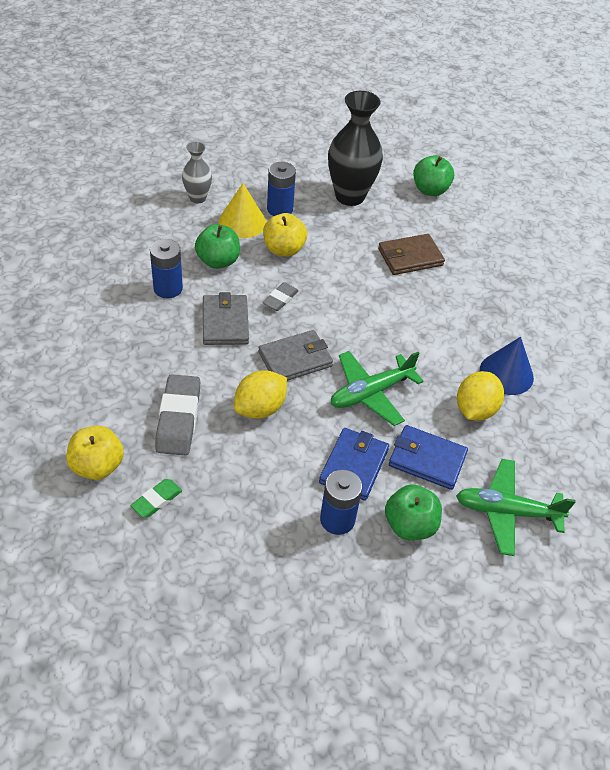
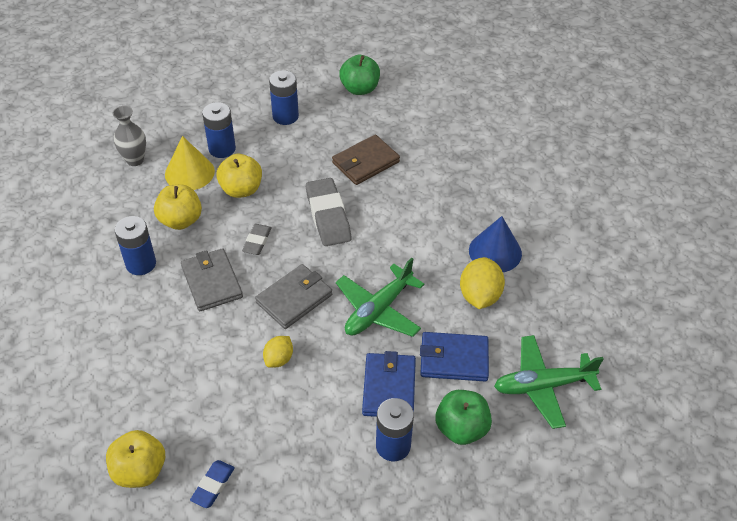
camera: 15 degrees left, 0 degrees up
(157, 500) = (213, 485): green eraser -> blue eraser
(178, 418) = (203, 395): grey eraser -> grey eraser (328, 216)
(218, 261) = (180, 220): green apple -> yellow apple
(260, 408) = (279, 359): yellow lemon -> yellow lemon, size x0.61
(350, 196) = (285, 116): black vase -> blue battery

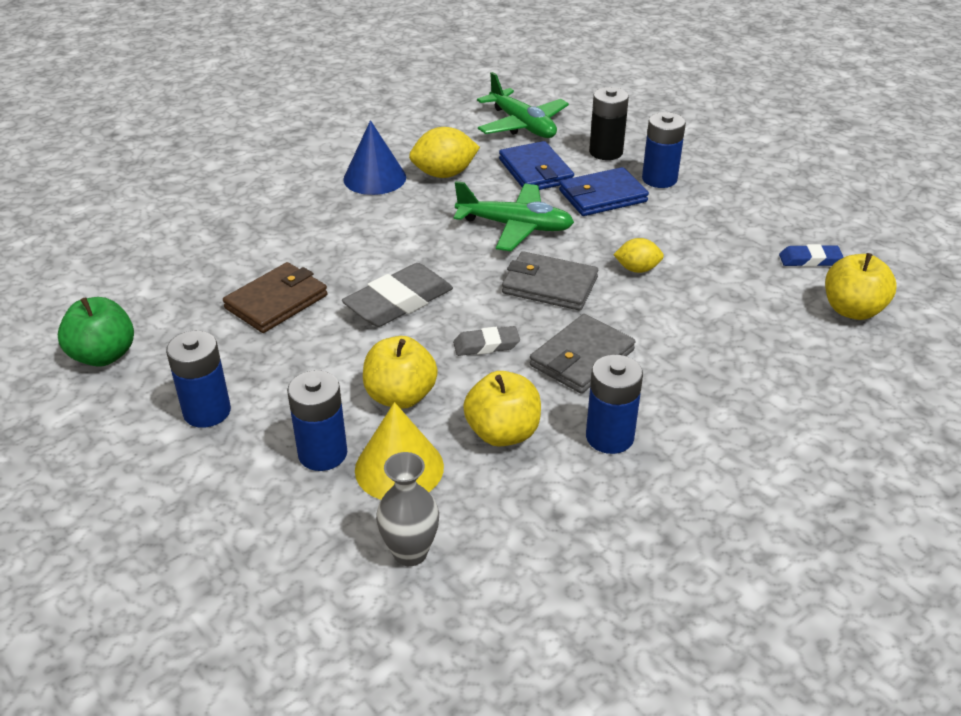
camera: 115 degrees left, 10 degrees down
(365, 162) = (276, 302): brown wallet -> brown wallet turned 75 degrees counterclockwise
(461, 428) = (606, 152): green apple -> black battery

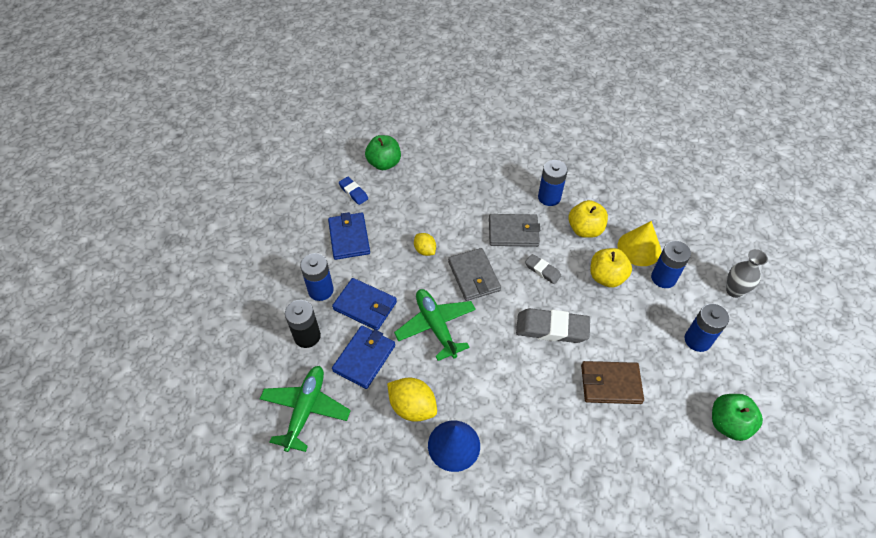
camera: 130 degrees left, 15 degrees up
(410, 552) = (666, 217): grey vase -> grey vase (734, 291)
(723, 225) = (349, 237): none -> blue wallet
(852, 310) = (384, 163): yellow apple -> green apple

